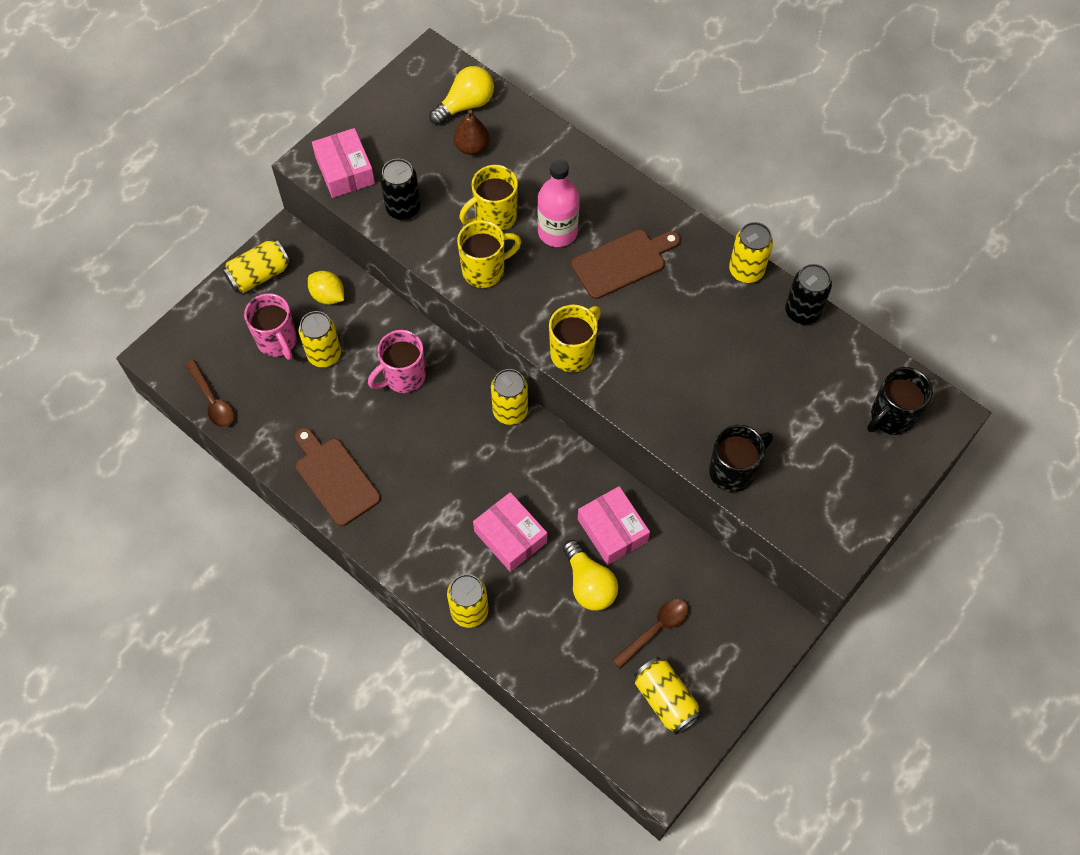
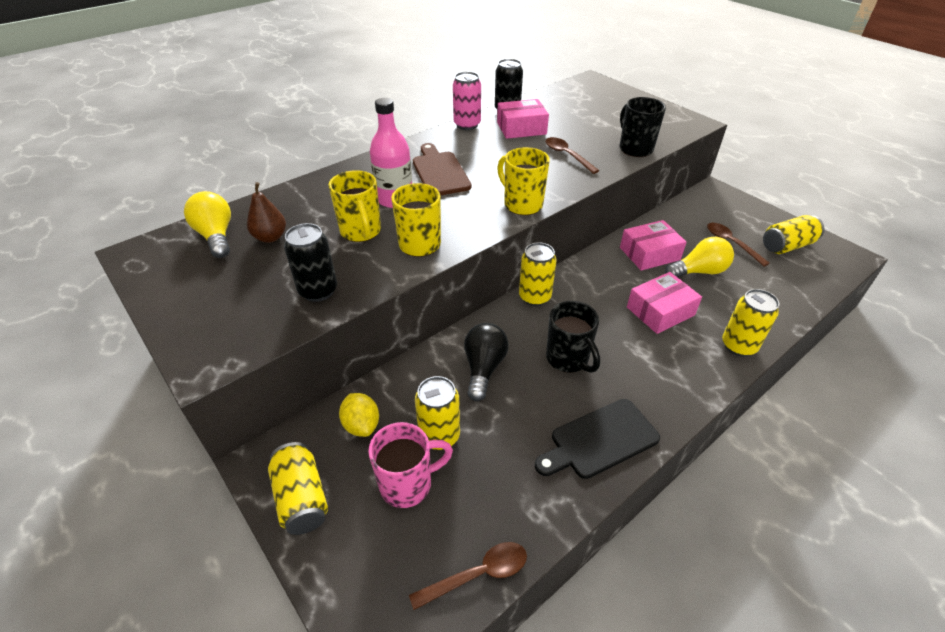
camera: 80 degrees left, 20 degrees down
(328, 296) = (361, 425): yellow lemon -> yellow lemon turned 75 degrees counterclockwise
(335, 478) = (600, 440): brown cutting board -> black cutting board
(345, 170) = (238, 333): pink box -> pink box (521, 128)
(403, 377) = (483, 368): pink mug -> black light bulb
(695, 391) = (567, 155): none -> brown spoon
(746, 271) = (467, 125): yellow can -> pink can
(890, 417) = (592, 94): black mug -> black mug (568, 359)

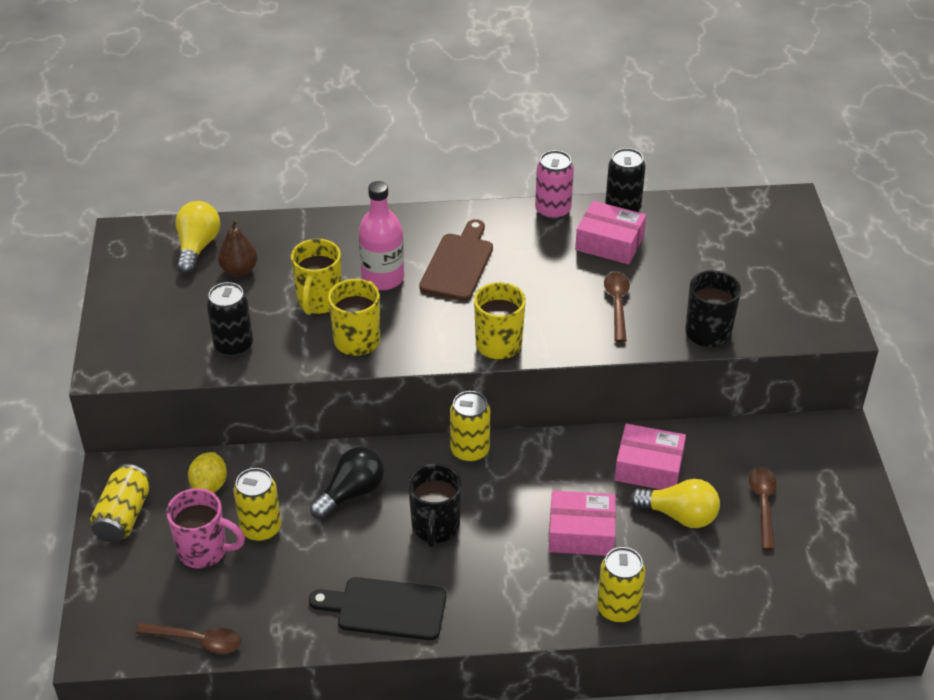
camera: 35 degrees right, 0 degrees up
(787, 246) = (829, 542): yellow can -> none

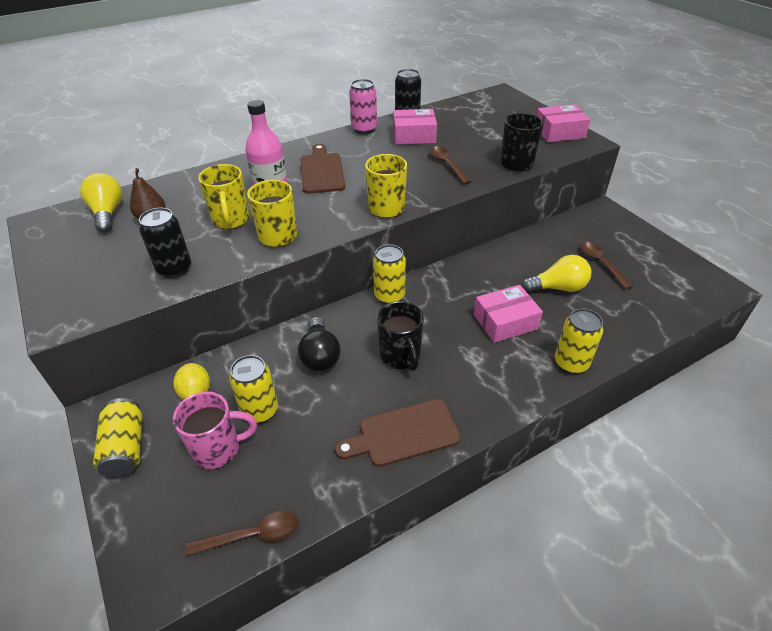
camera: 25 degrees left, 0 degrees up
(351, 493) = (320, 355): black light bulb -> black light bulb turned 150 degrees clockwise
(386, 608) = (403, 434): black cutting board -> brown cutting board
(648, 467) = (515, 266): pink box -> pink box (559, 132)

